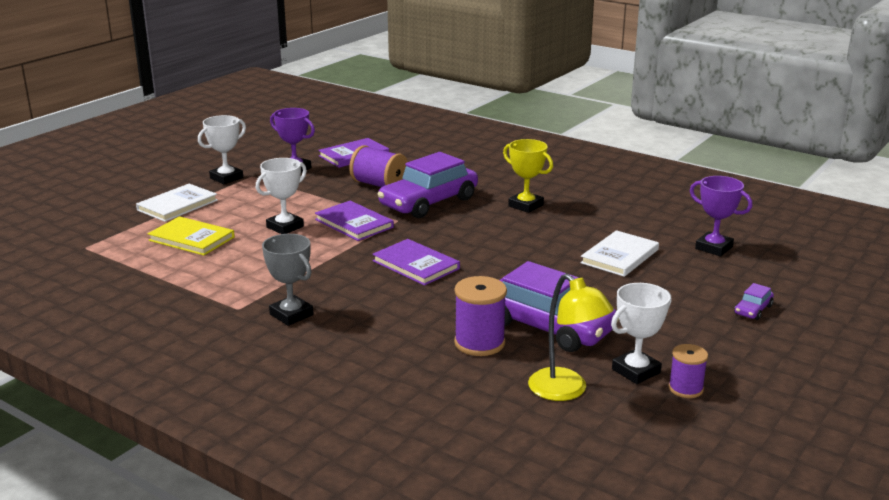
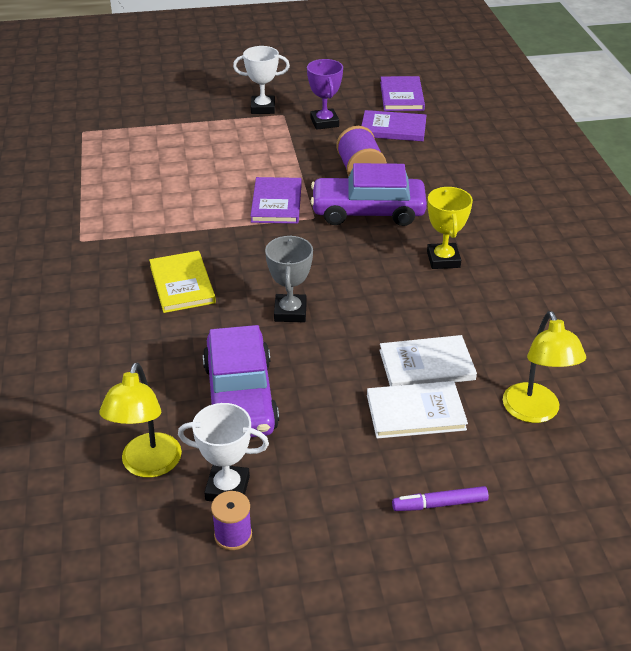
camera: 45 degrees right, 15 degrees up
(177, 205) = (191, 120): white book -> white book (415, 412)
(191, 239) = (151, 158): yellow book -> yellow book (182, 284)
(285, 227) = (225, 180): white trophy -> none
(291, 315) = (100, 267): grey trophy -> grey trophy (290, 312)
(415, 265) = (251, 271): purple book -> purple book (401, 96)
(479, 343) = (168, 377): purple spool -> none
(714, 248) = (534, 412): purple trophy -> yellow lamp
(753, 310) = (439, 504): purple car -> purple marker

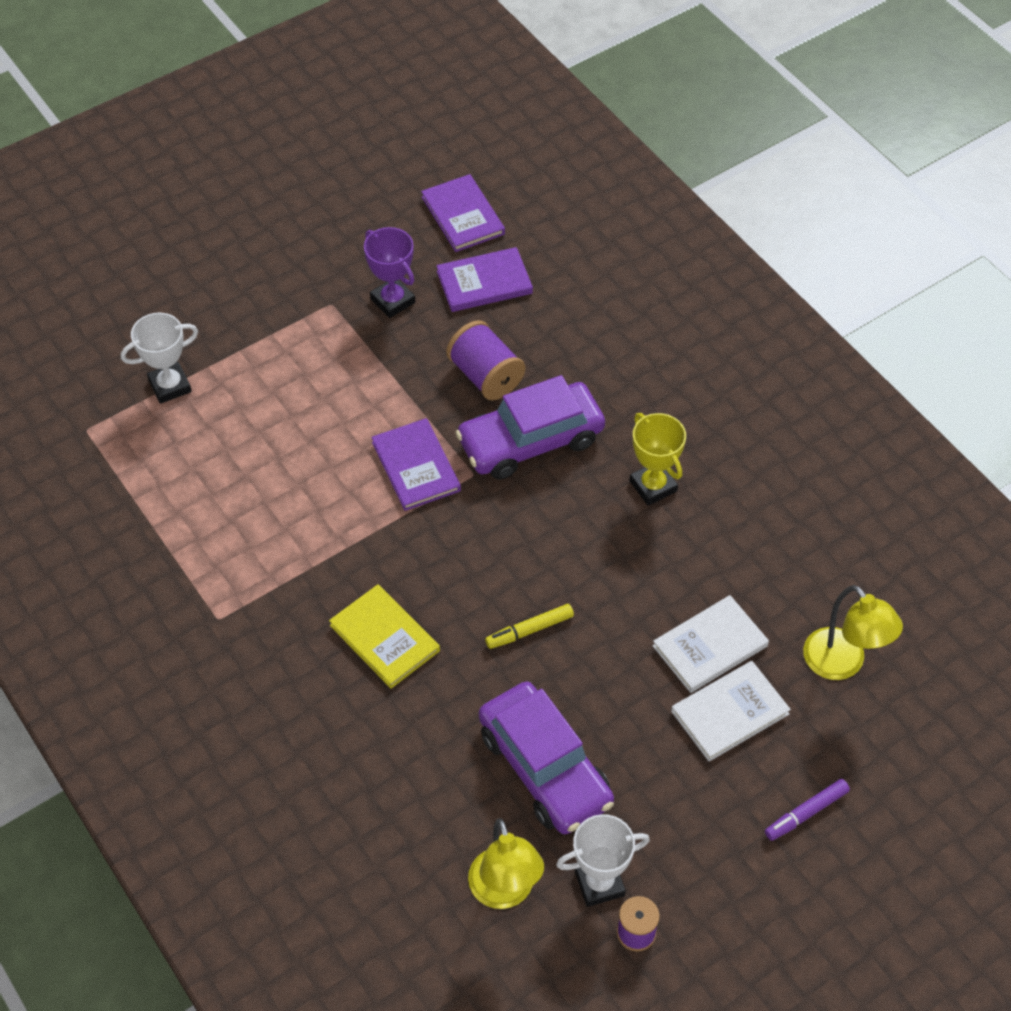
camera: 25 degrees left, 15 degrees up
(263, 108) = (298, 301): white trophy -> white trophy (170, 386)
(290, 312) = (529, 630): grey trophy -> yellow marker

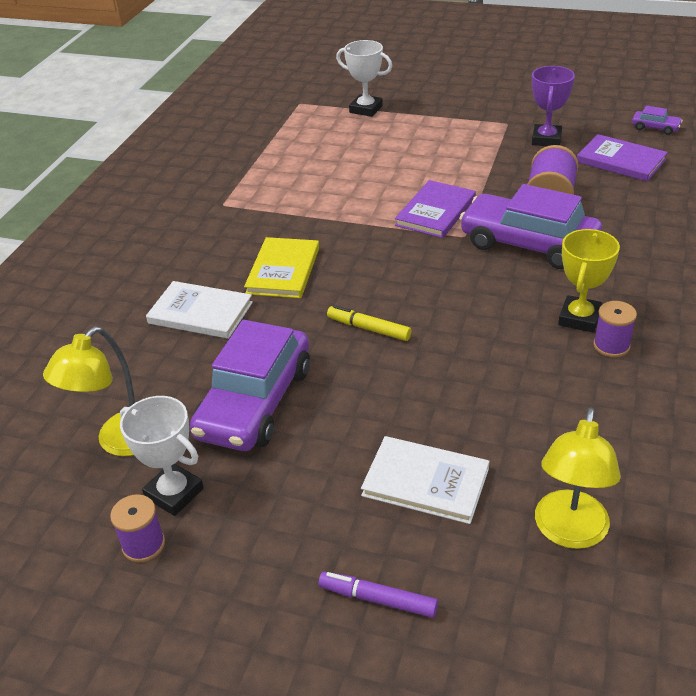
camera: 55 degrees right, 15 degrees down
(462, 216) = (655, 128): purple book -> purple car
(700, 493) = (611, 346): none -> purple spool
(710, 646) = (476, 432): white book -> white book (200, 313)

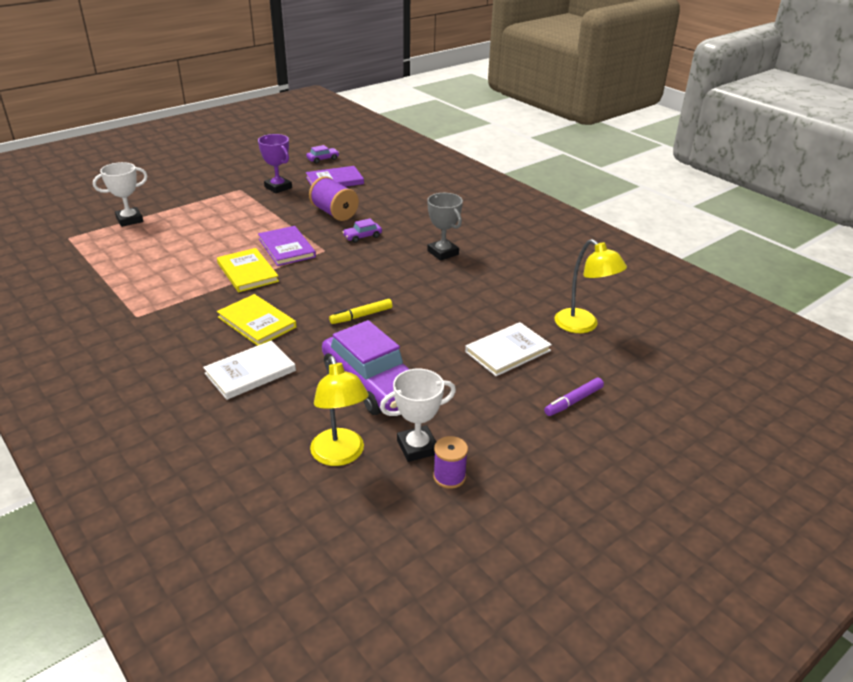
camera: 60 degrees left, 5 degrees down
(361, 216) = (247, 272): none -> yellow book
(528, 243) = (362, 236): purple car -> purple car, size x0.41
(579, 318) = (443, 253): yellow trophy -> grey trophy
(611, 346) = (474, 255): purple spool -> none

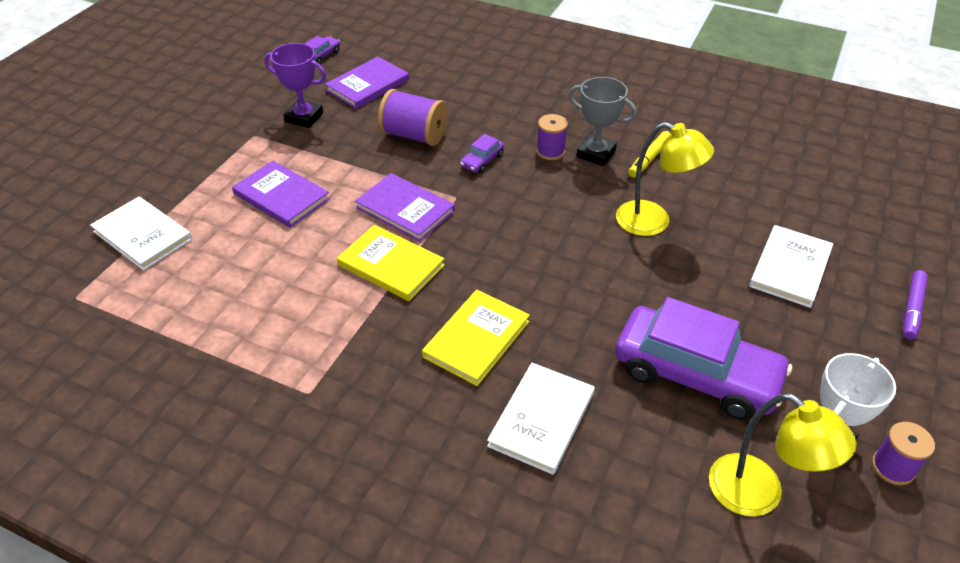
camera: 25 degrees left, 10 degrees up
(129, 220) = (142, 235): white trophy -> white book
(223, 222) = (281, 196): none -> purple book
(256, 322) = (476, 339): yellow book -> yellow book turned 75 degrees counterclockwise
(361, 316) = (591, 280): yellow marker -> yellow marker (649, 159)
(413, 243) = (550, 151): none -> purple spool
(583, 326) = (829, 204): yellow lamp -> yellow lamp (654, 222)

